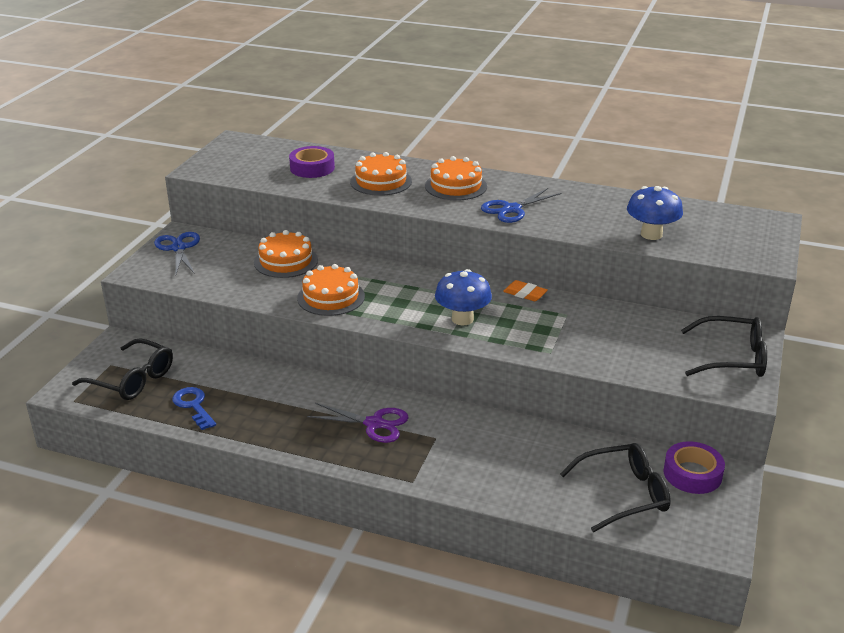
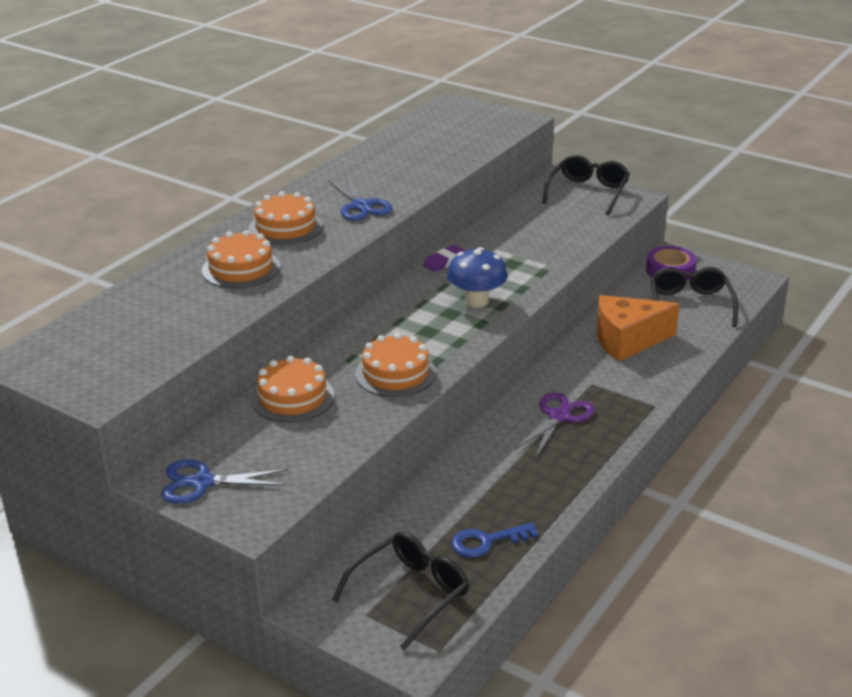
camera: 75 degrees left, 0 degrees up
(312, 168) = (166, 309): purple tape -> none
(524, 454) = (627, 341): none -> orange cheese
(525, 294) = (444, 261): orange eraser -> purple eraser
(651, 234) = (451, 153): blue mushroom -> none

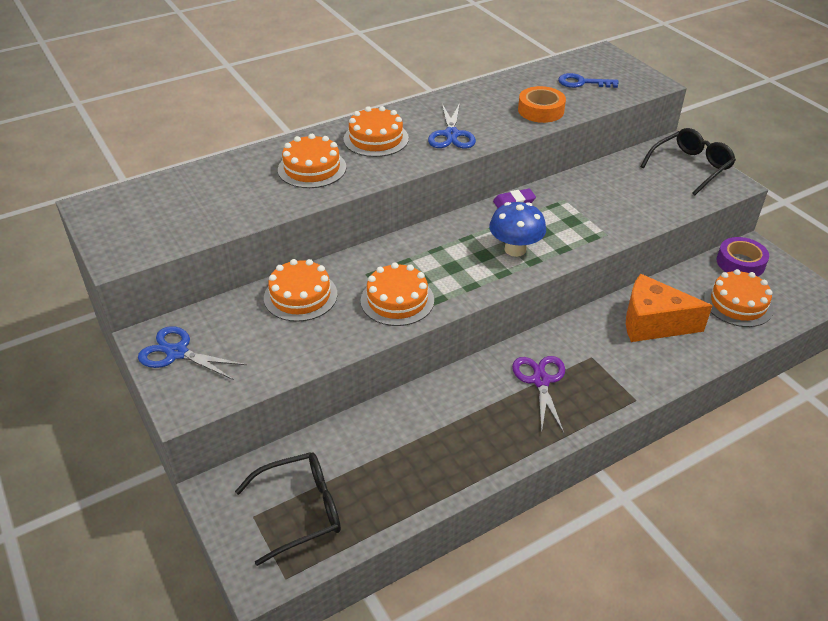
camera: 25 degrees right, 10 degrees up
(432, 166) = (541, 110): none -> orange tape
(486, 541) = (396, 484): blue key -> blue key (582, 83)
(559, 416) = (540, 381): purple scissors -> purple scissors turned 60 degrees counterclockwise
(690, 304) = (738, 303): black glasses -> orange cake

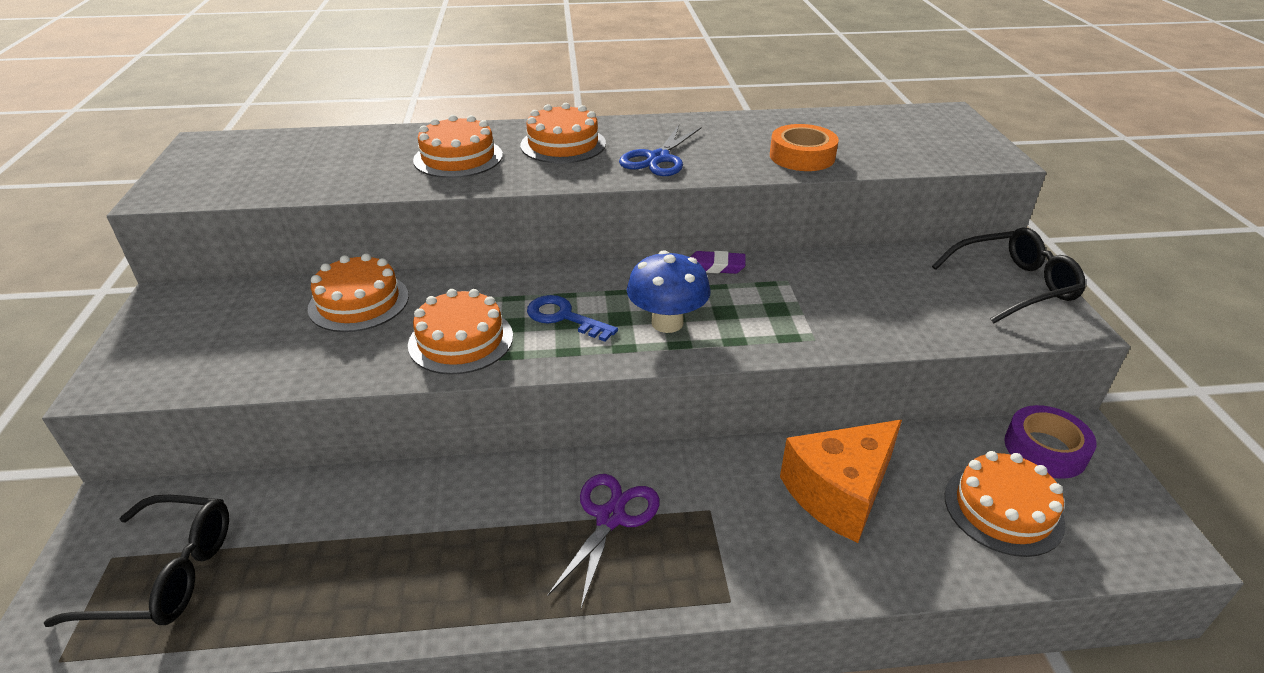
camera: 25 degrees right, 5 degrees down
(177, 353) = (169, 323): blue scissors -> none
(582, 83) = (889, 138): blue key -> blue key (564, 317)
(653, 323) = (839, 493): orange cheese -> orange cheese turned 75 degrees counterclockwise

